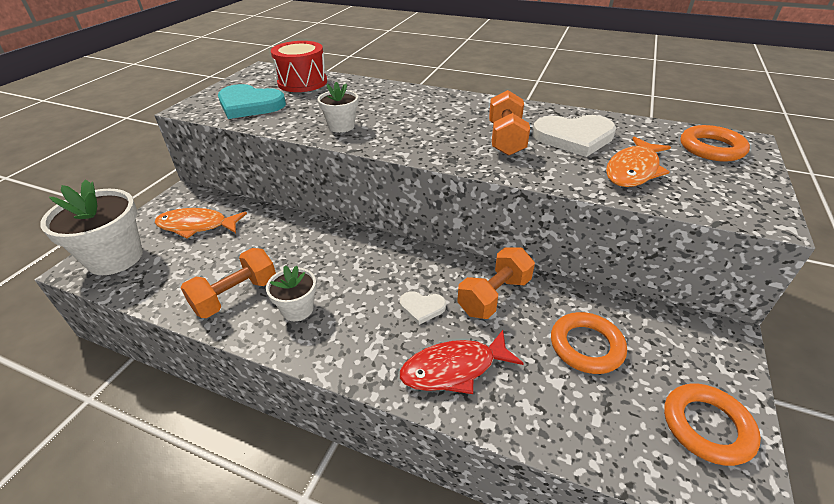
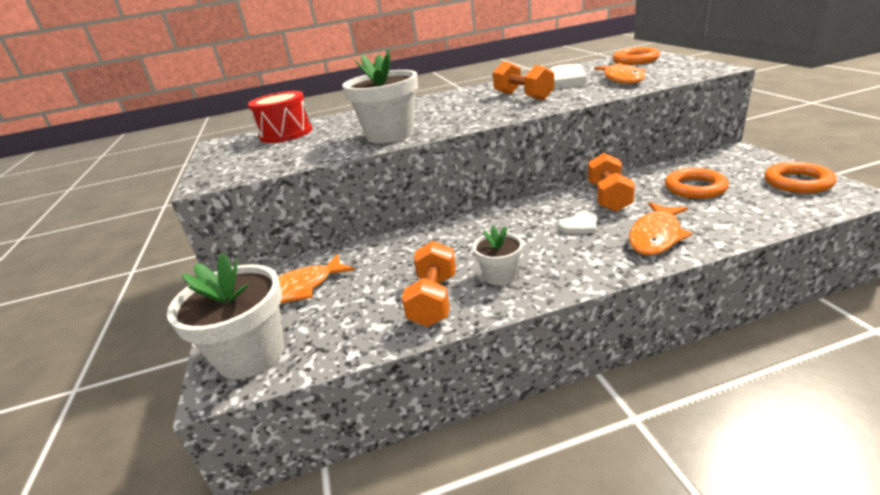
camera: 35 degrees left, 10 degrees down
(249, 105) = (269, 158): turquoise heart -> none
(341, 126) = (390, 135): white flower pot -> white flower pot, size x1.83
(454, 369) = (656, 236): red fish -> orange fish

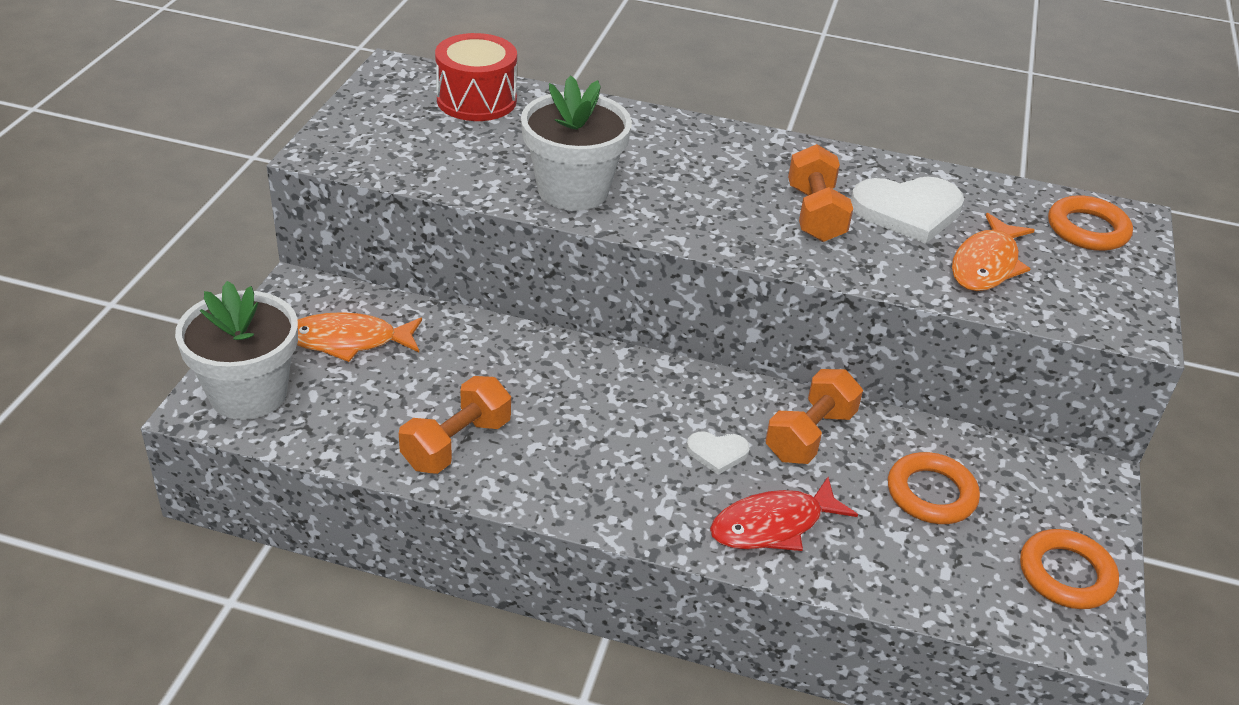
camera: 25 degrees right, 10 degrees up
(500, 276) = (550, 459): white flower pot -> none
(656, 236) = (773, 525): orange fish -> red fish

